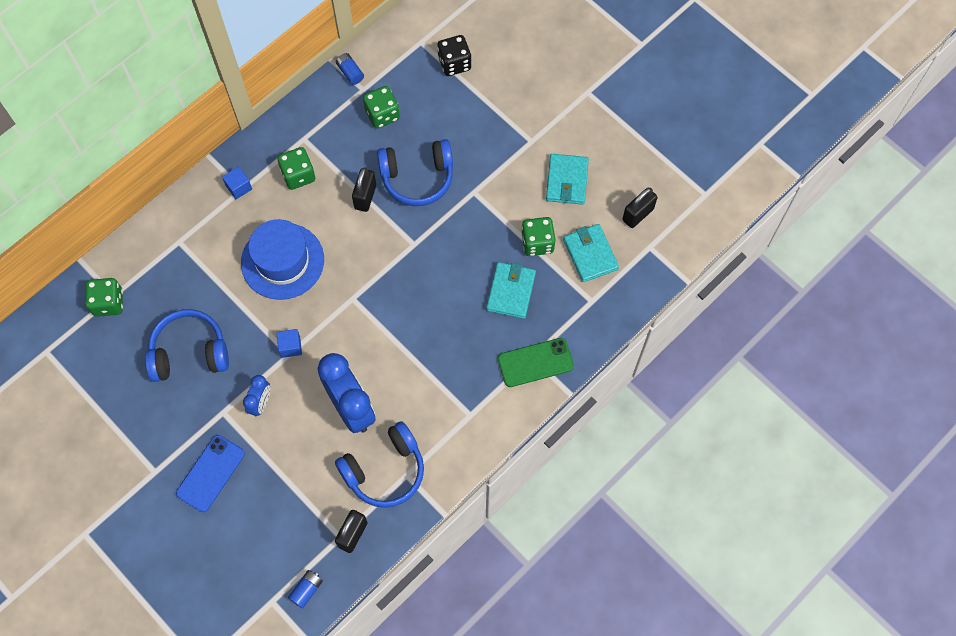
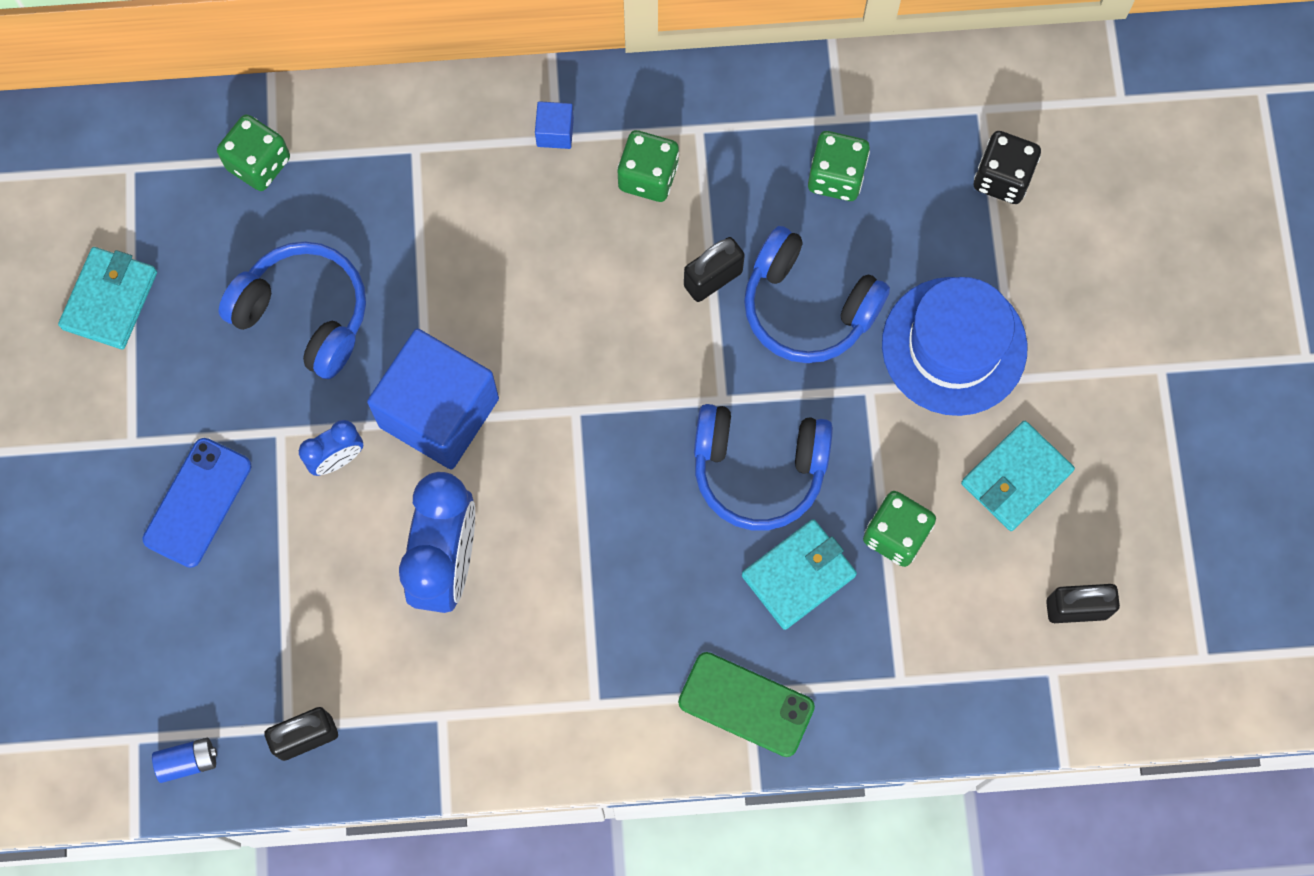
camera: 40 degrees right, 5 degrees up
(210, 473) = (198, 503): blue phone -> blue phone turned 45 degrees counterclockwise
(282, 261) = (527, 283): blue hat -> blue hat (954, 346)
(290, 346) = (439, 412): blue cube -> blue cube, size x2.48
(350, 73) = (842, 80): blue battery -> none
(384, 470) = (419, 685): blue headphones -> blue headphones (758, 469)
(590, 254) = (957, 612): turquoise wallet -> turquoise wallet (110, 300)

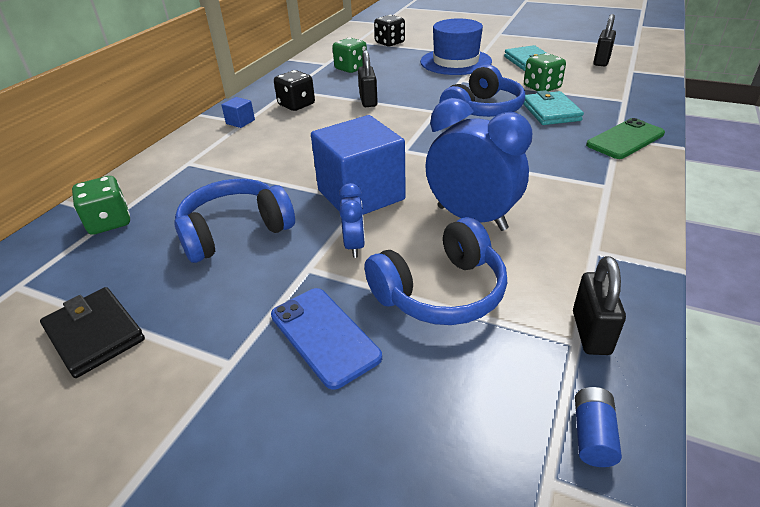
camera: 60 degrees left, 35 degrees down
(110, 300) = (95, 334): turquoise wallet -> black wallet
(648, 176) = (296, 105): green dice -> black dice
(808, 307) = (406, 84): blue headphones -> blue headphones (440, 291)

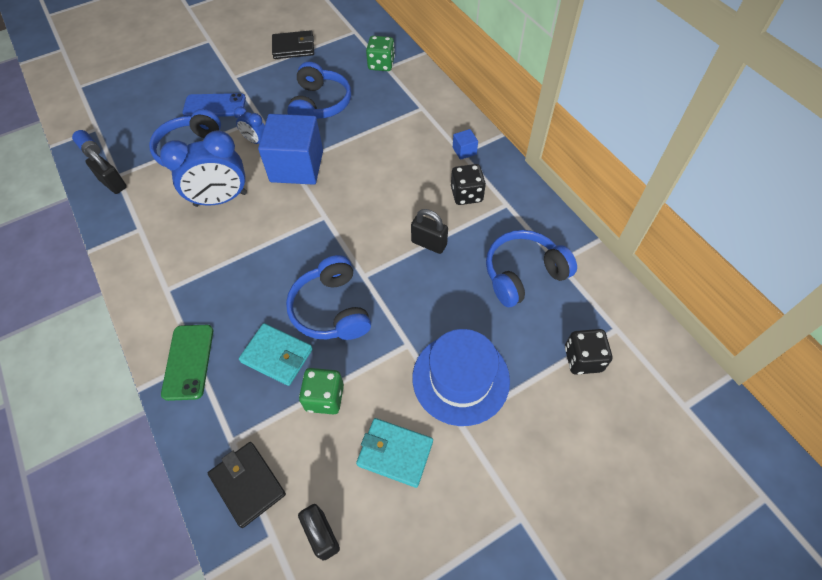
camera: 125 degrees right, 20 degrees up
(351, 68) = (523, 274): green dice -> blue headphones
(629, 85) = (248, 484): none -> black wallet

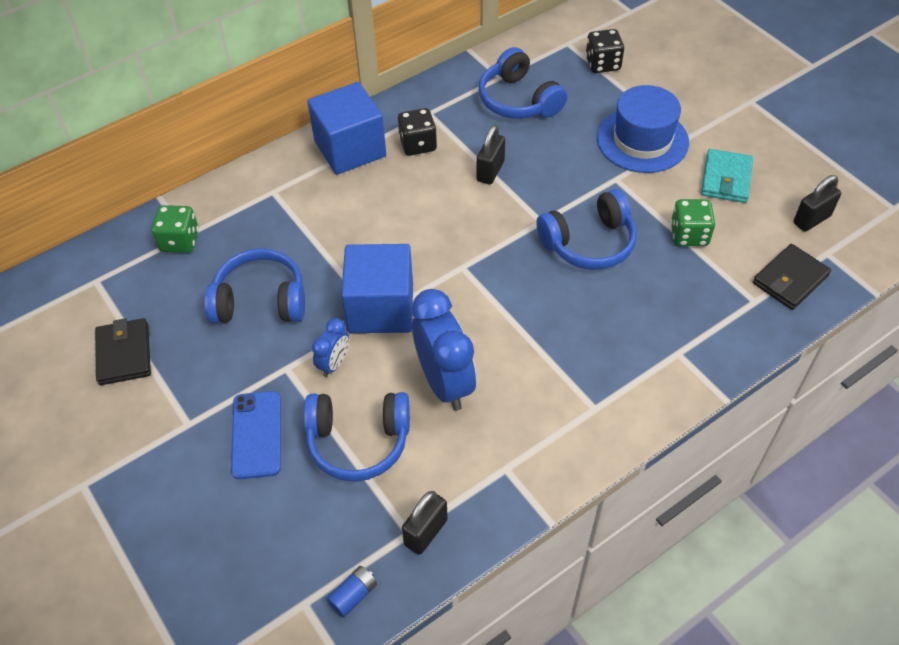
camera: 95 degrees left, 5 degrees down
(188, 362) = (682, 359): green phone -> none
(277, 356) = (654, 280): turquoise wallet -> none
(464, 151) = (350, 149): blue cube -> blue cube, size x2.48

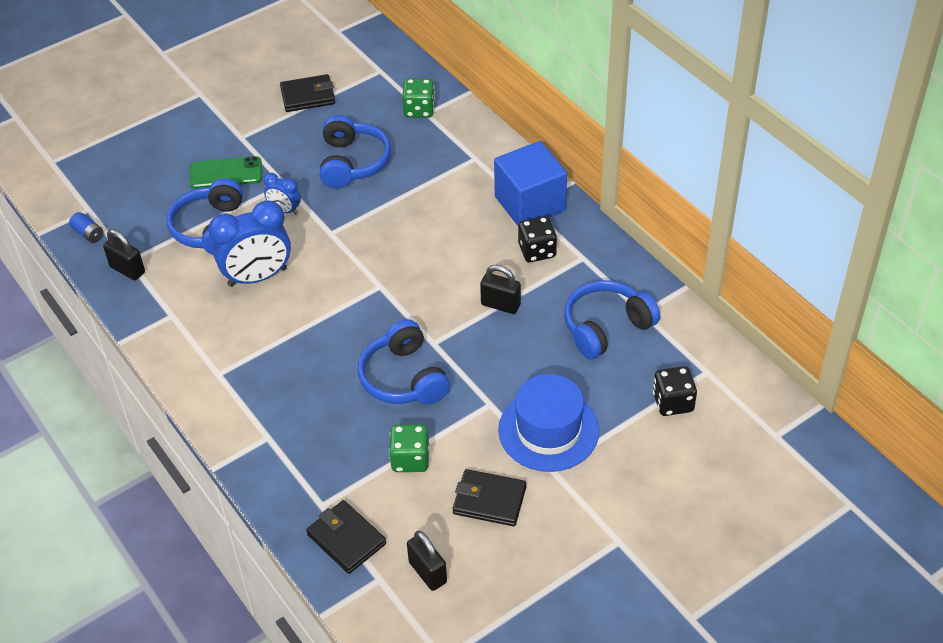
camera: 90 degrees right, 5 degrees down
(256, 435) = (226, 173): blue phone -> green phone
(381, 308) = (338, 235): blue cube -> none
(726, 179) = (489, 500): turquoise wallet -> black wallet

